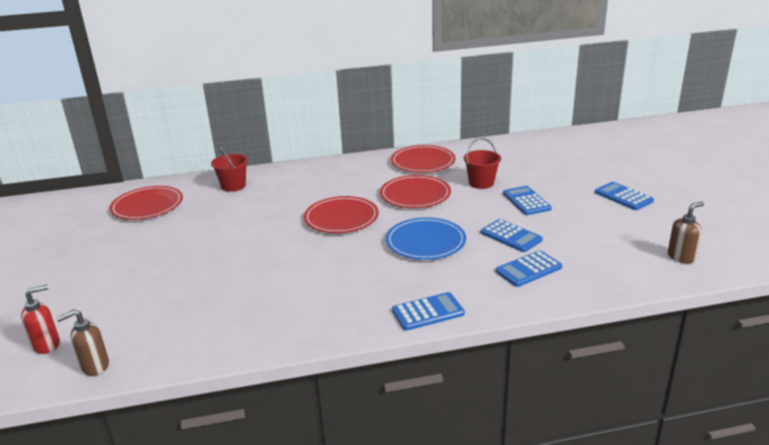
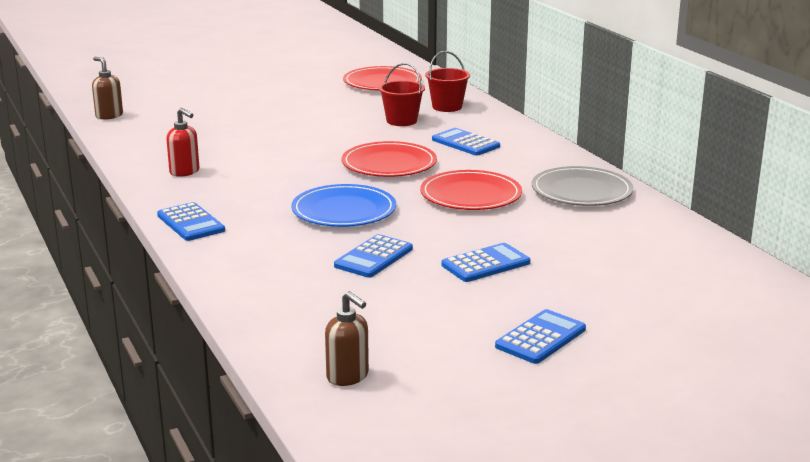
camera: 75 degrees right, 5 degrees down
(47, 345) = (138, 97): red soap dispenser -> red soap dispenser (185, 172)
(423, 162) = (581, 191): red plate -> grey plate
(481, 183) = (531, 232): red bucket -> red bucket (401, 121)
(528, 269) = (289, 270): blue calculator -> blue calculator (465, 143)

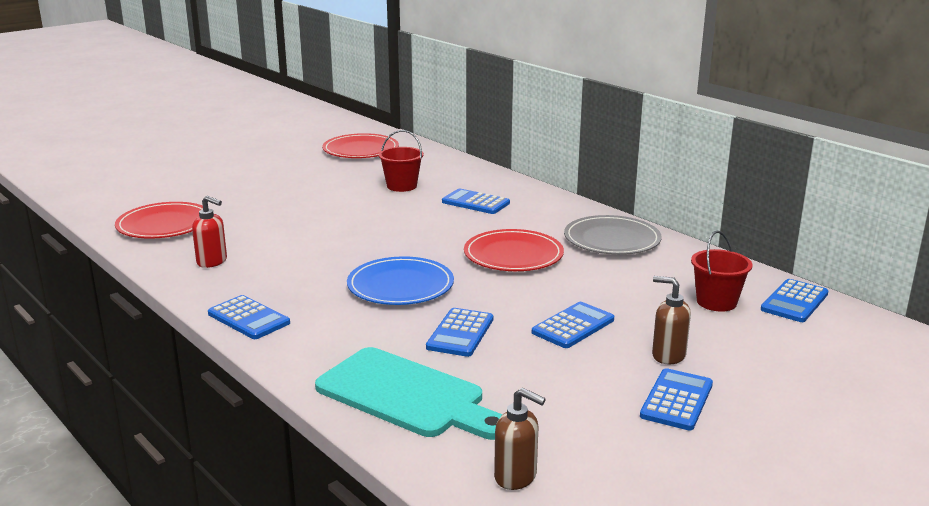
camera: 15 degrees left, 0 degrees up
(109, 116) = (99, 208): brown soap dispenser -> brown soap dispenser (668, 355)
(292, 302) = (406, 395): none -> turquoise cutting board
(389, 164) = (416, 231): red plate -> red plate (164, 225)
(447, 107) = (436, 168): red bucket -> red bucket (716, 302)
(731, 269) = (794, 302): none -> blue calculator

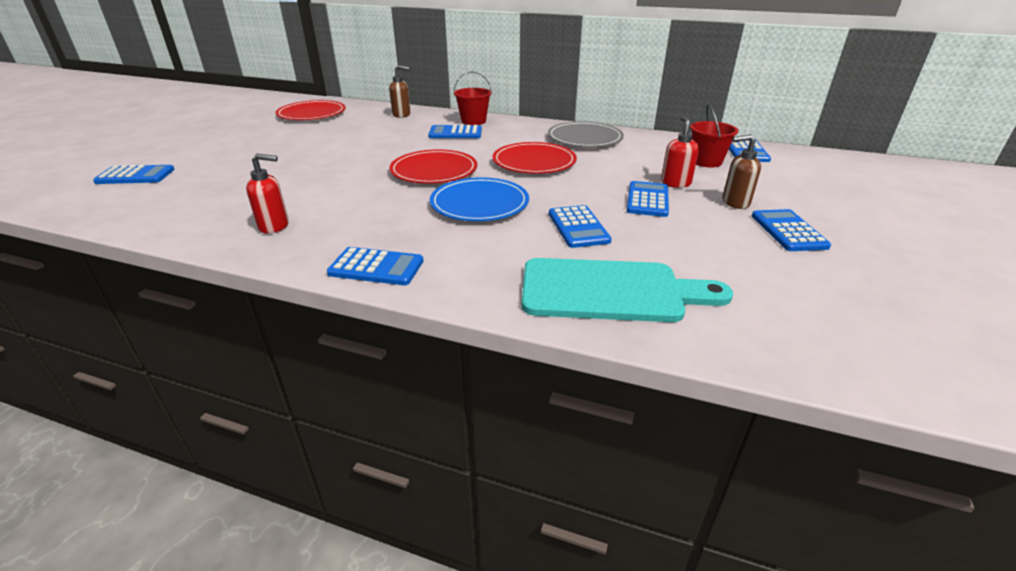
camera: 30 degrees left, 10 degrees up
(157, 188) = (135, 176): none -> blue calculator
(164, 225) = (180, 205): red plate -> red plate (434, 170)
(401, 186) = (381, 132): red bucket -> red bucket (473, 121)
(516, 477) = (789, 329): brown soap dispenser -> brown soap dispenser (402, 115)
(634, 317) = (675, 183): none -> red soap dispenser

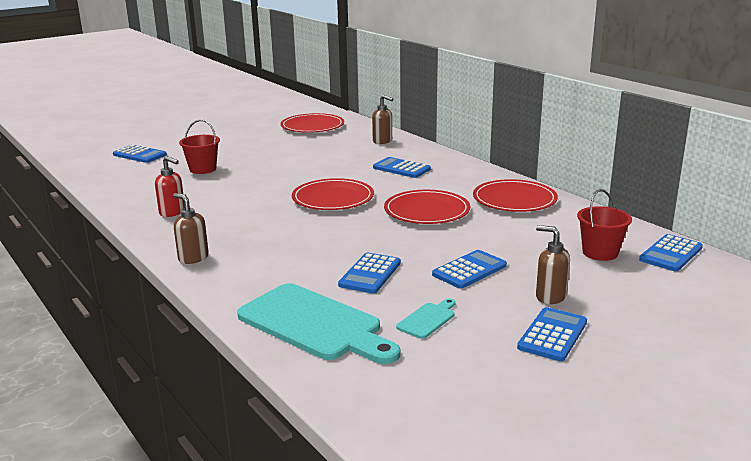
camera: 35 degrees right, 10 degrees down
(376, 267) = (193, 258): blue calculator -> brown soap dispenser
(473, 121) = (436, 160): red bucket -> red bucket (203, 169)
(479, 203) = (326, 234): blue plate -> none
(584, 138) = (514, 199): grey plate -> red plate
(675, 183) = (525, 264): red soap dispenser -> none
(689, 251) = (428, 319): none -> turquoise cutting board

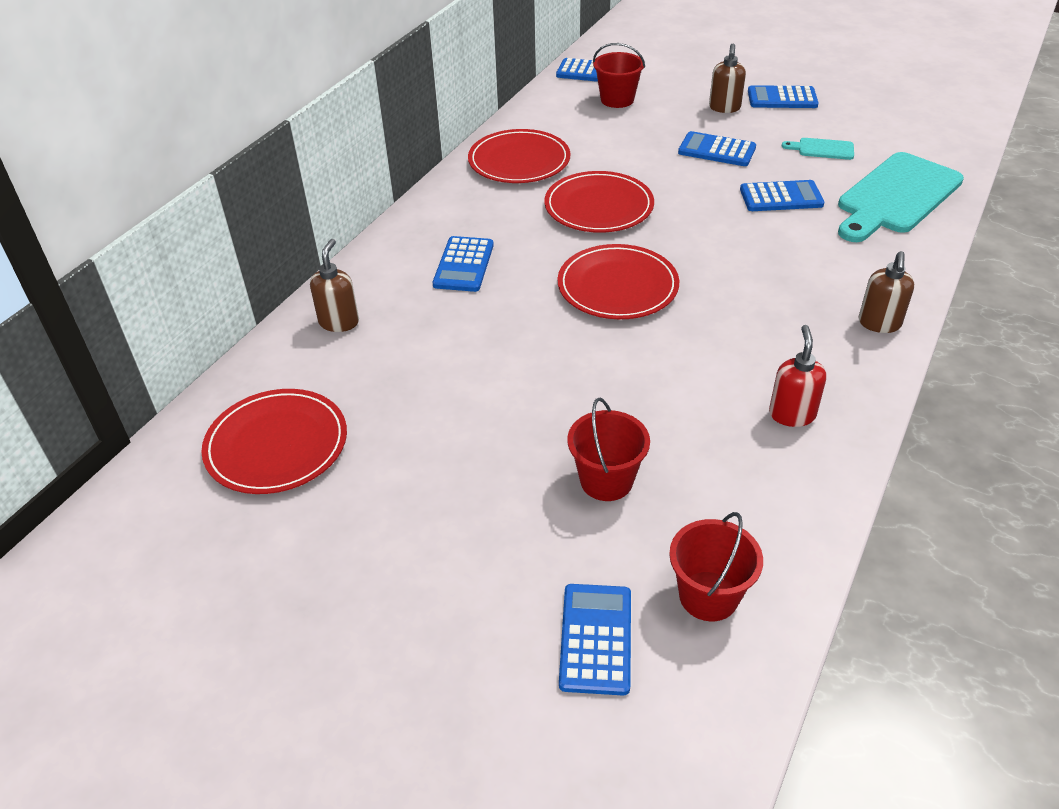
camera: 115 degrees left, 20 degrees up
(121, 173) = (708, 596): none -> red bucket
(314, 324) = (896, 196): turquoise cutting board -> turquoise cutting board turned 150 degrees counterclockwise

